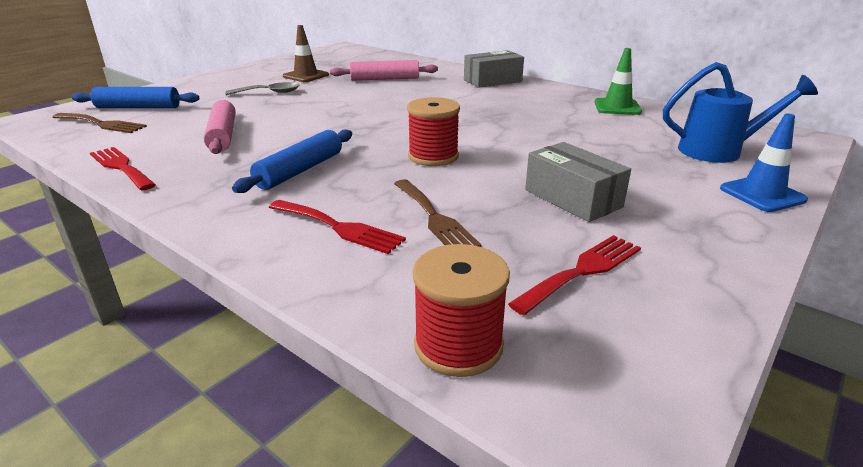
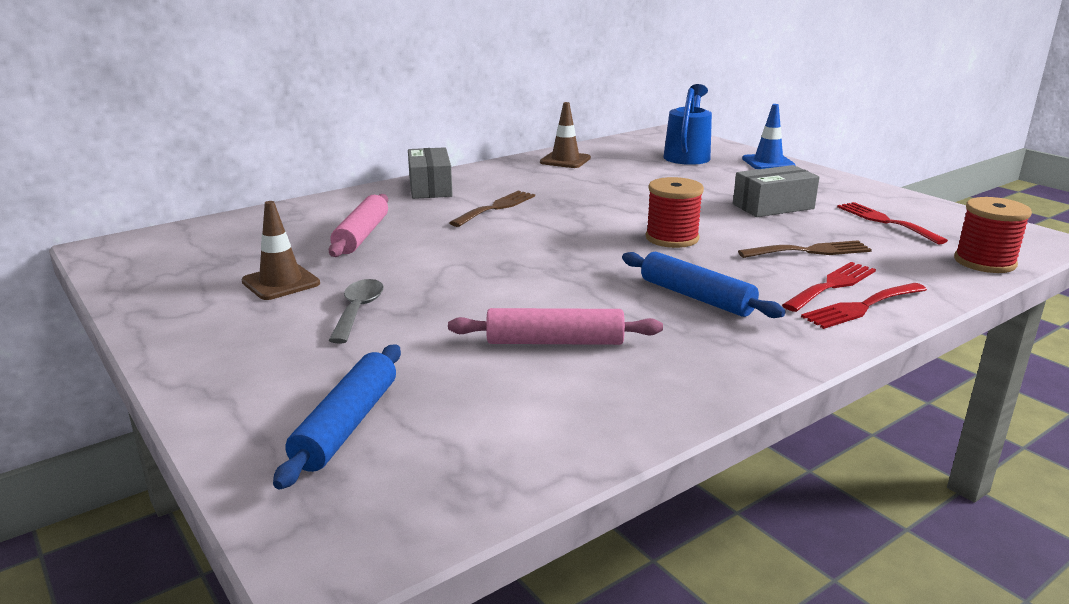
camera: 75 degrees left, 5 degrees down
(102, 124) = (431, 453): brown fork -> brown fork (496, 207)
(121, 167) = (658, 409): red fork -> red fork (861, 307)
(617, 107) = (565, 160): green traffic cone -> brown traffic cone

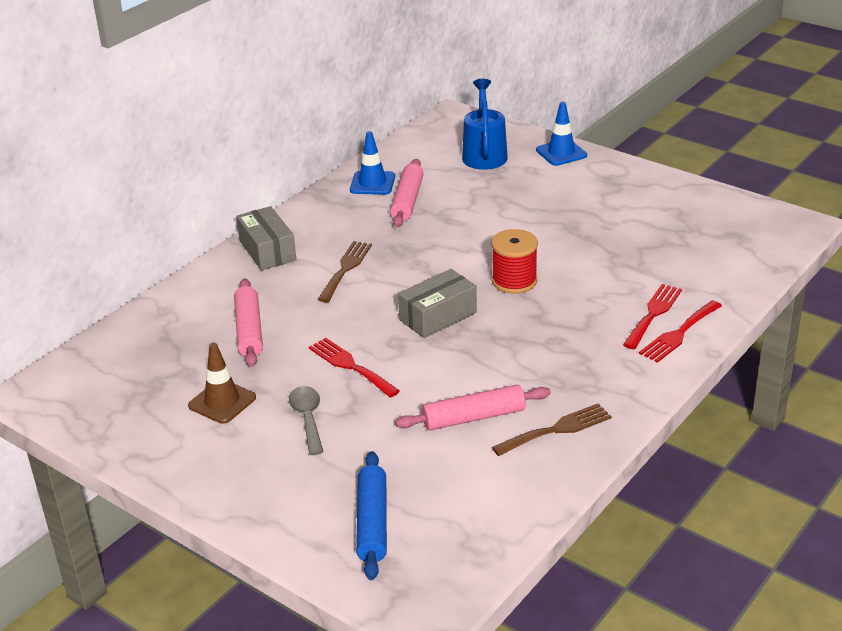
camera: 15 degrees left, 10 degrees up
(565, 160) = (372, 183): brown traffic cone -> blue traffic cone
(592, 174) = (407, 201): none -> pink rolling pin
(696, 297) = (557, 348): blue rolling pin -> none
(773, 206) = (583, 221): grey box -> grey box (438, 316)
(810, 251) = (628, 275): brown fork -> brown fork (557, 429)
(885, 221) = (678, 224): red fork -> red fork (350, 366)
(984, 262) = (759, 263): red spool -> none

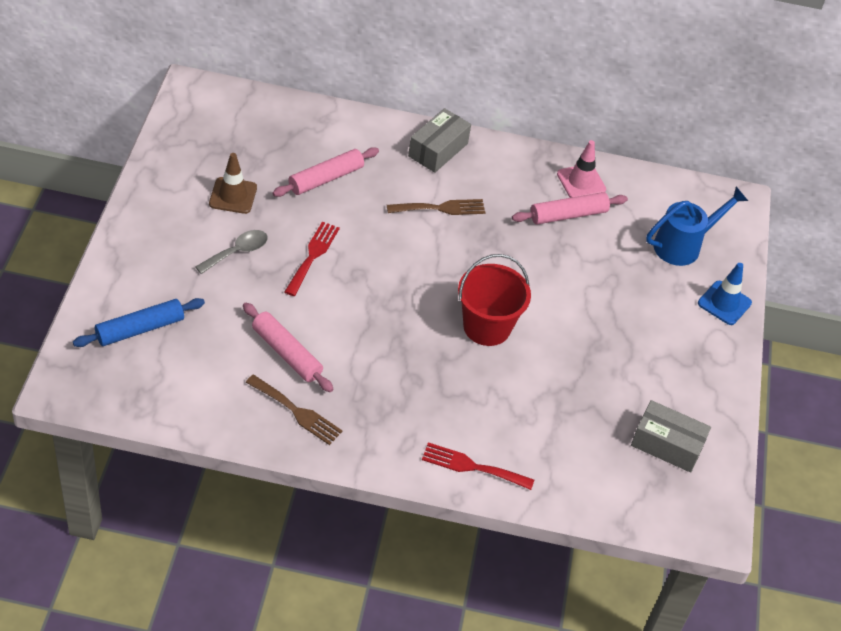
camera: 55 degrees right, 15 degrees up
(372, 183) = (581, 182): blue traffic cone -> pink traffic cone
(438, 316) = (407, 290): grey box -> grey box (667, 445)
(514, 281) = (487, 327): red spool -> red bucket
(653, 314) = (492, 440): red fork -> none

